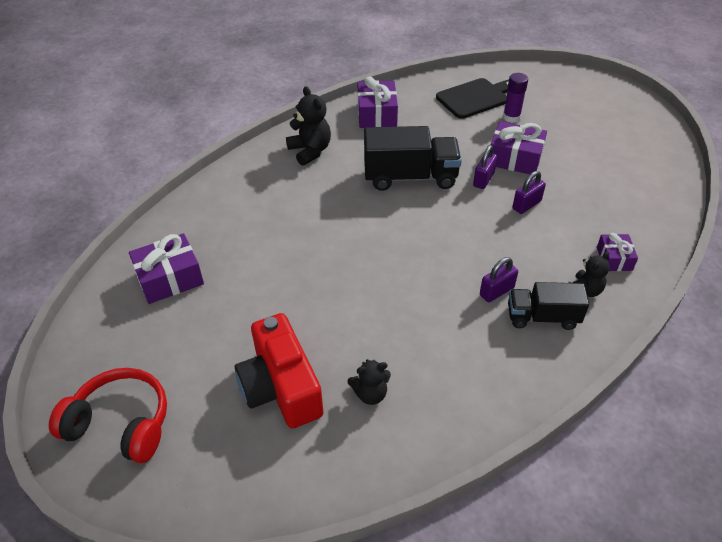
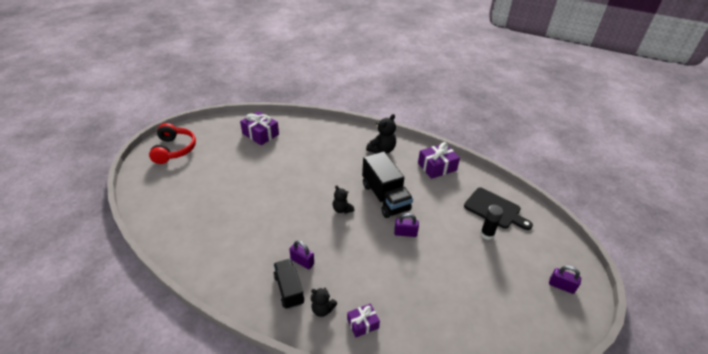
camera: 65 degrees right, 5 degrees down
(281, 387) = (205, 191): red camera -> none
(370, 394) = (208, 224): black teddy bear -> black teddy bear (342, 209)
(511, 117) = (487, 234): purple glue stick -> black glue stick
(515, 158) = (439, 245): purple gift -> none
(526, 205) = (392, 261): purple padlock -> purple padlock (561, 286)

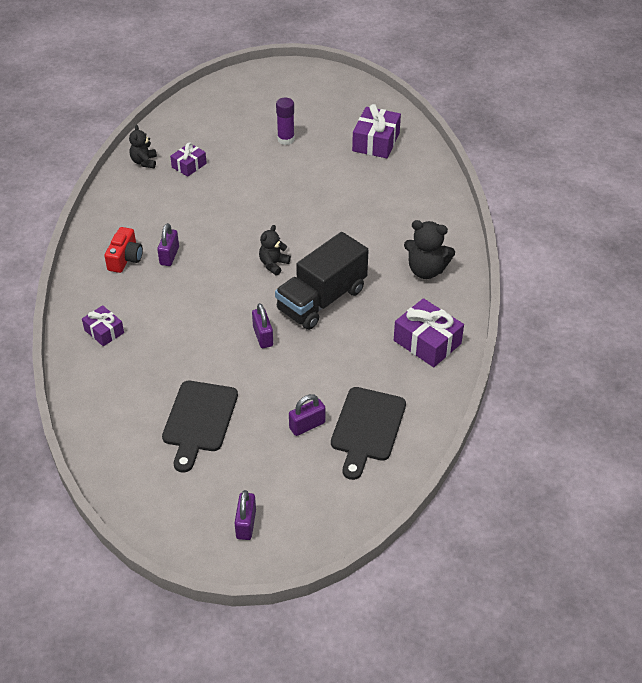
camera: 70 degrees right, 5 degrees up
(174, 149) = (294, 86): red headphones -> none
(211, 224) = (189, 165): none -> purple gift
(225, 169) = (286, 139): none -> purple glue stick
(289, 289) = (125, 258): black truck -> red camera
(322, 309) = (110, 293): black teddy bear -> black teddy bear (144, 162)
(470, 287) = (199, 420): none -> black cutting board
(487, 234) = (307, 425): black glue stick -> purple padlock

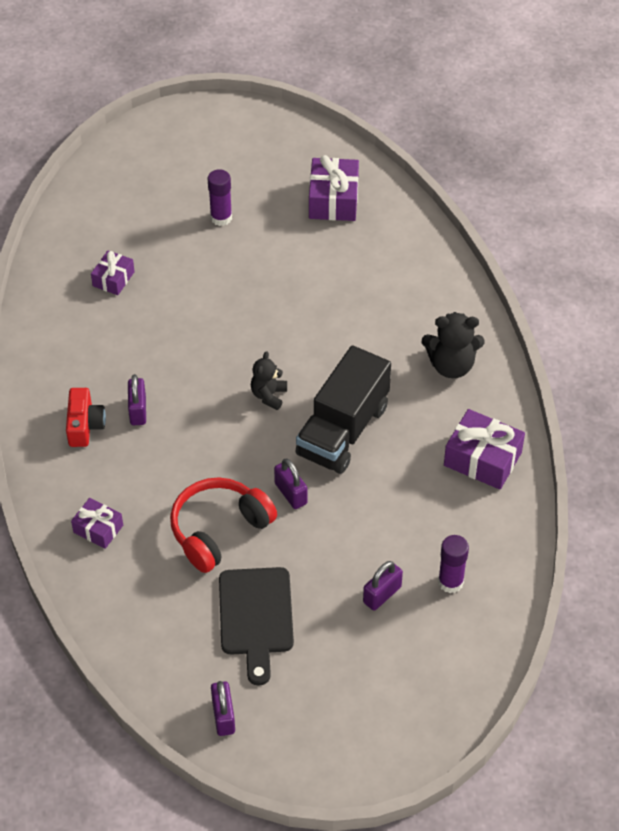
camera: 15 degrees left, 5 degrees up
(144, 162) = (54, 285): black teddy bear -> none
(196, 351) = (219, 530): none -> red headphones
(246, 524) = (356, 729): purple padlock -> purple padlock (223, 716)
(367, 428) = (450, 582): black cutting board -> purple glue stick

